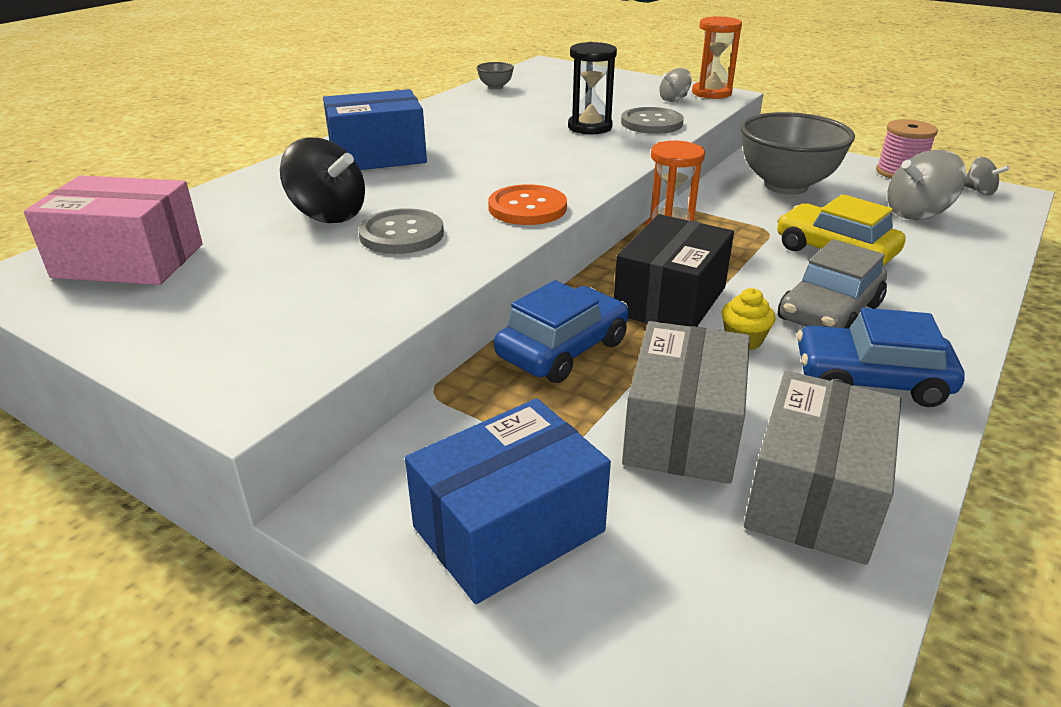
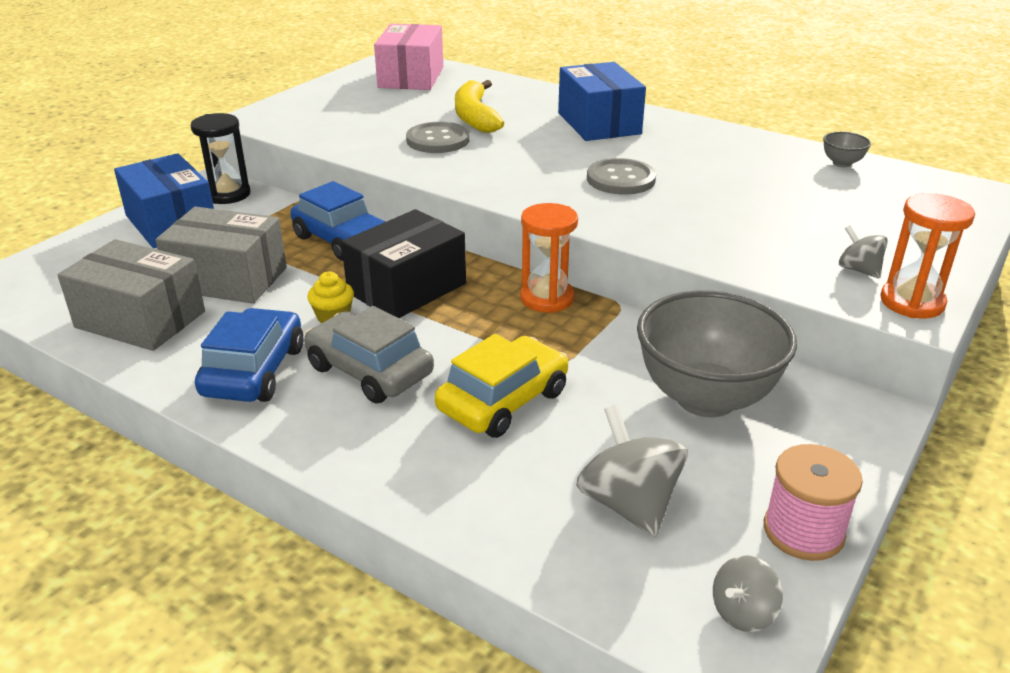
camera: 90 degrees right, 0 degrees up
(328, 214) = (475, 117): black spinning top -> yellow banana
(527, 208) = (484, 180): orange button -> none
(590, 127) = (712, 211): black hourglass -> black hourglass (228, 194)
(651, 123) = (743, 248): grey button -> grey button (621, 179)
(670, 300) = (407, 288): black box -> black box turned 75 degrees counterclockwise

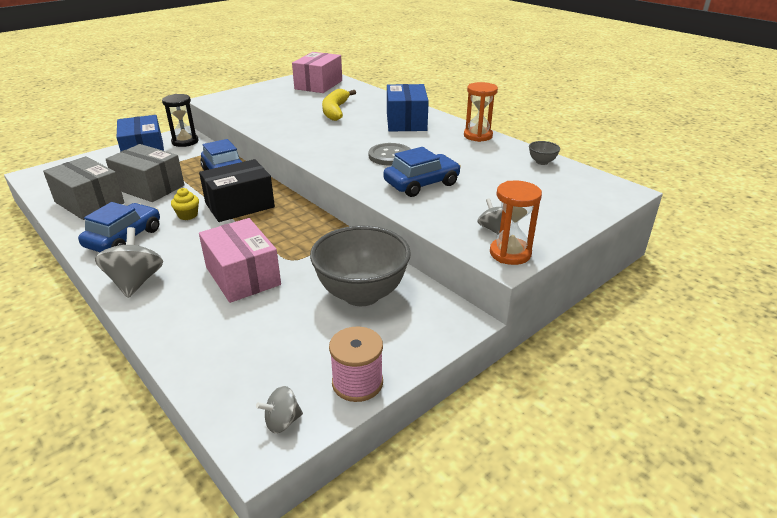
camera: 15 degrees right, 0 degrees up
(369, 371) = (183, 247): grey car -> none
(438, 140) = (302, 122): grey button -> none
(503, 401) = (242, 276): yellow car -> pink box
(547, 298) = (314, 222): orange hourglass -> orange hourglass (478, 136)
(629, 504) = (266, 346): grey spinning top -> grey spinning top (135, 282)
(703, 216) = (421, 184): none -> blue car

